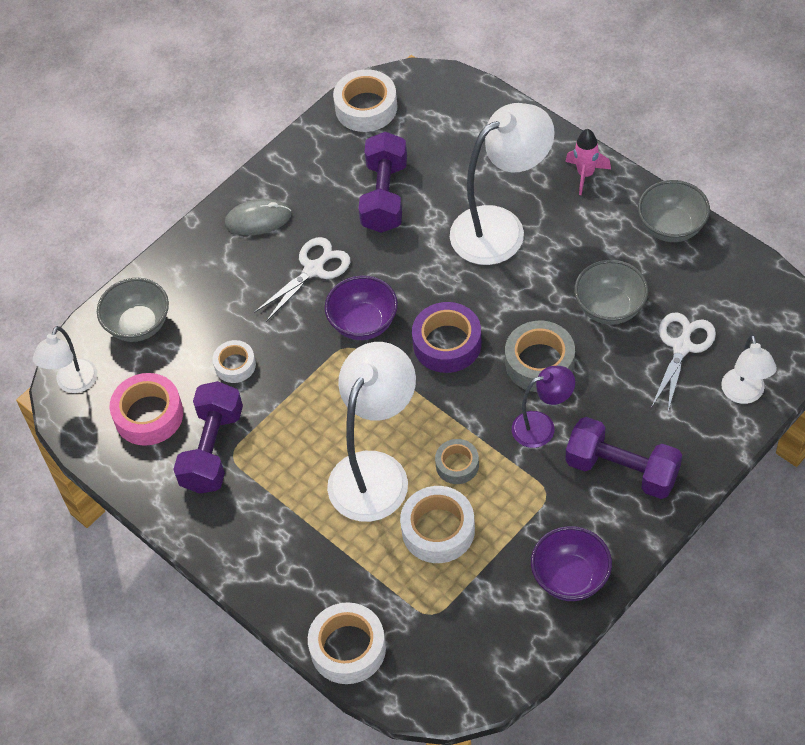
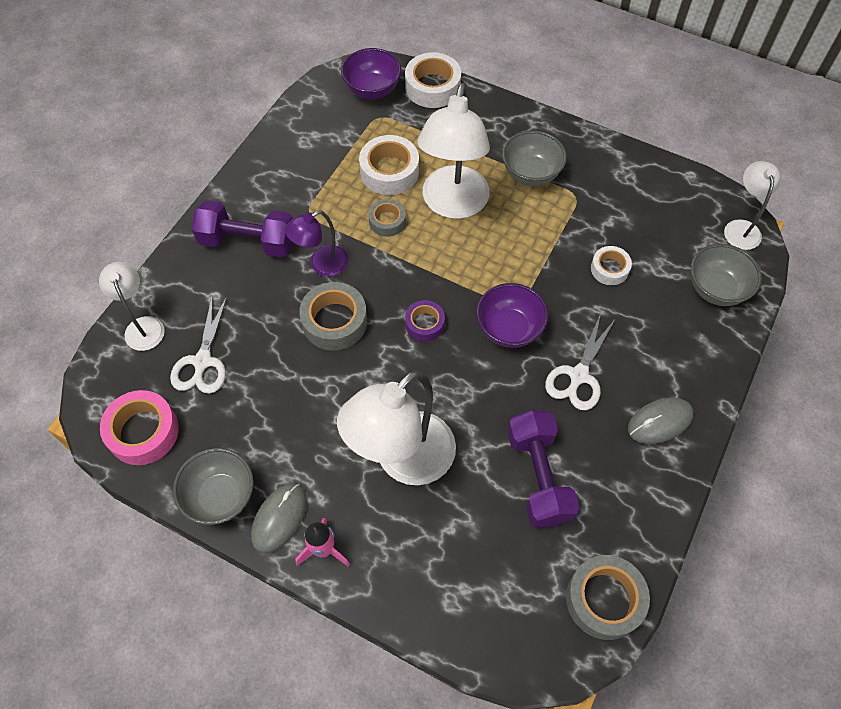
camera: 160 degrees right, 5 degrees up
(148, 415) = (661, 214): pink tape -> pink tape (143, 432)
(212, 449) = (594, 197): purple dumbbell -> none
(366, 107) = (604, 599): white tape -> grey tape
(447, 343) = (424, 324): purple tape -> purple tape, size x0.60
(570, 578) = (279, 157): purple bowl -> purple bowl (372, 90)
(610, 308) = (276, 389): grey bowl -> grey bowl (530, 174)
(620, 203) = (279, 518): none -> grey mouse

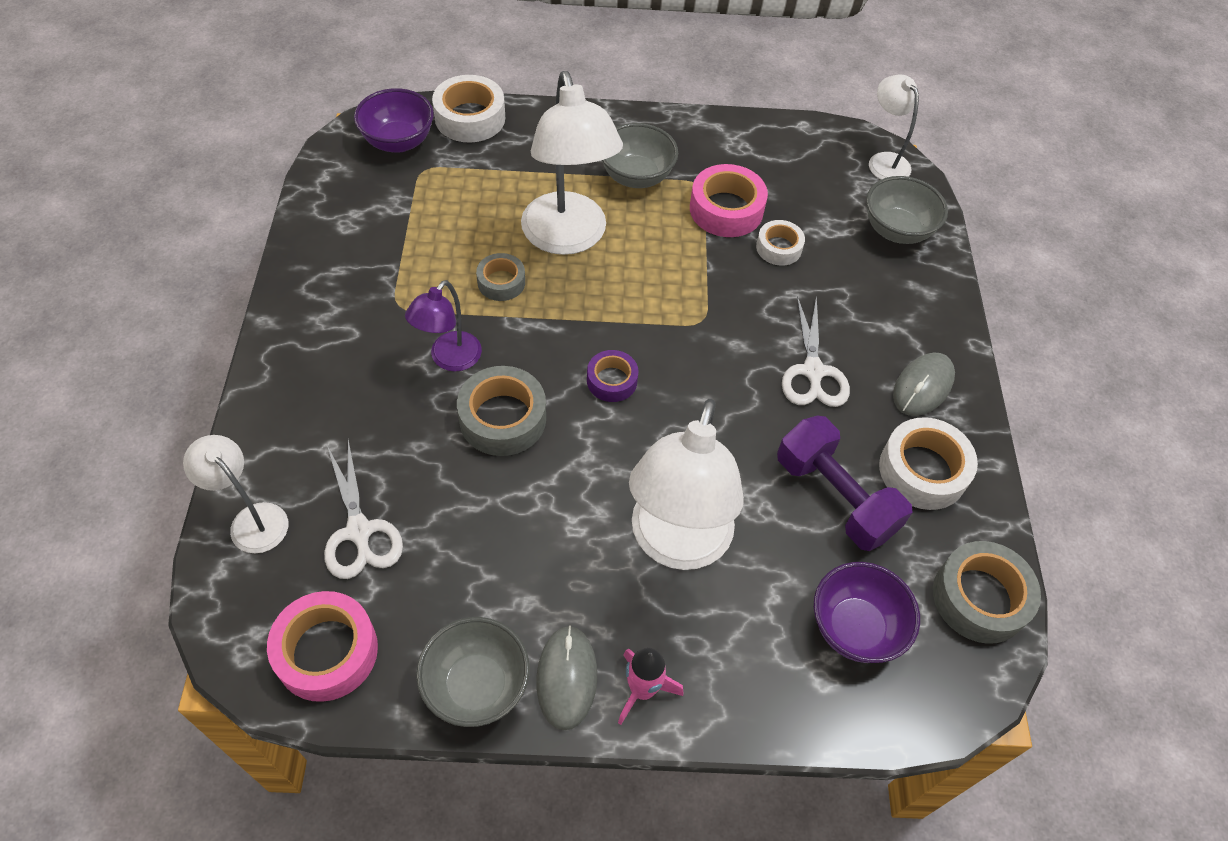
camera: 30 degrees left, 5 degrees down
(248, 241) = (338, 365): purple dumbbell -> none
(389, 171) = (472, 226): white tape -> white tape (922, 470)
(509, 329) = (710, 350): purple bowl -> purple bowl (855, 628)
(585, 224) = (726, 209): none -> pink tape

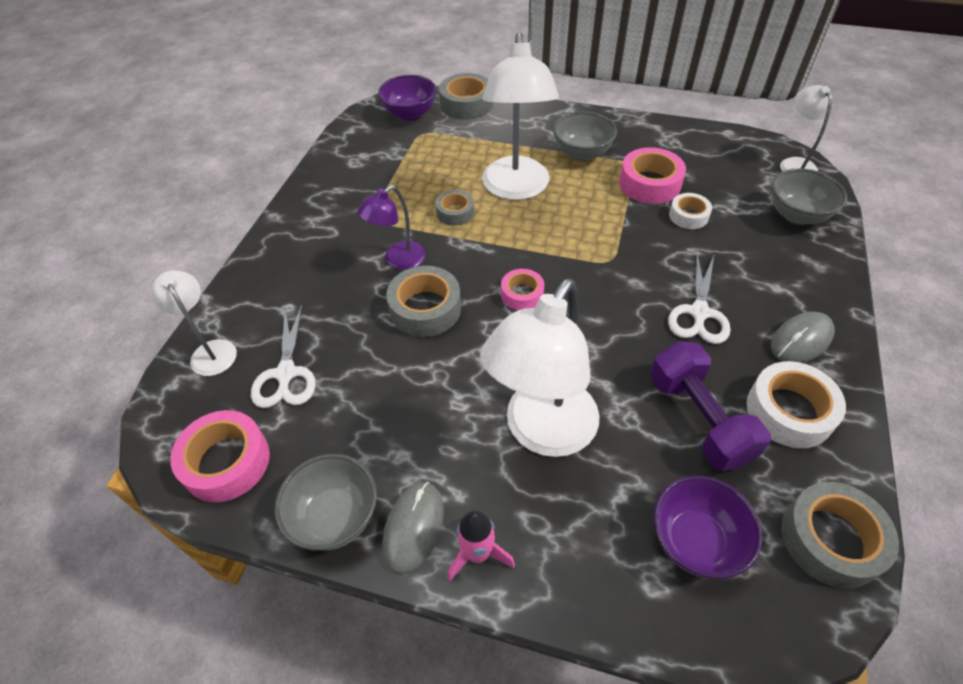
camera: 20 degrees right, 5 degrees down
(470, 118) = (466, 104): white tape -> grey tape
(612, 381) = (522, 294): purple tape -> pink tape

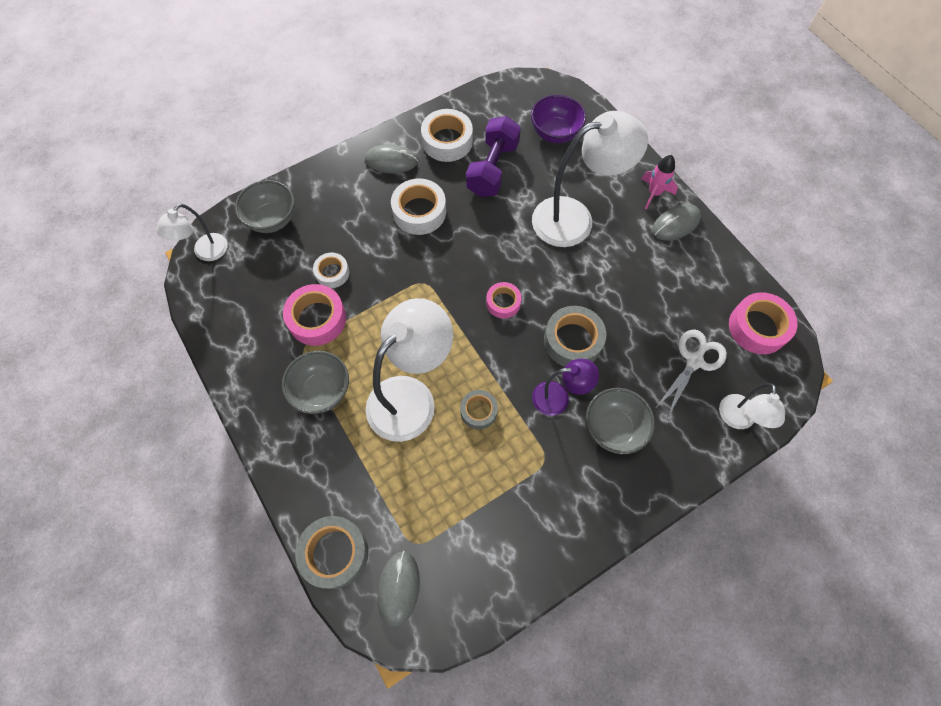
camera: 140 degrees left, 15 degrees up
(335, 517) = (712, 256): grey bowl -> grey bowl (613, 428)
(410, 114) = (398, 588): purple bowl -> grey mouse
(699, 313) = (419, 212): white scissors -> white tape
(830, 539) = (501, 97): grey tape -> none

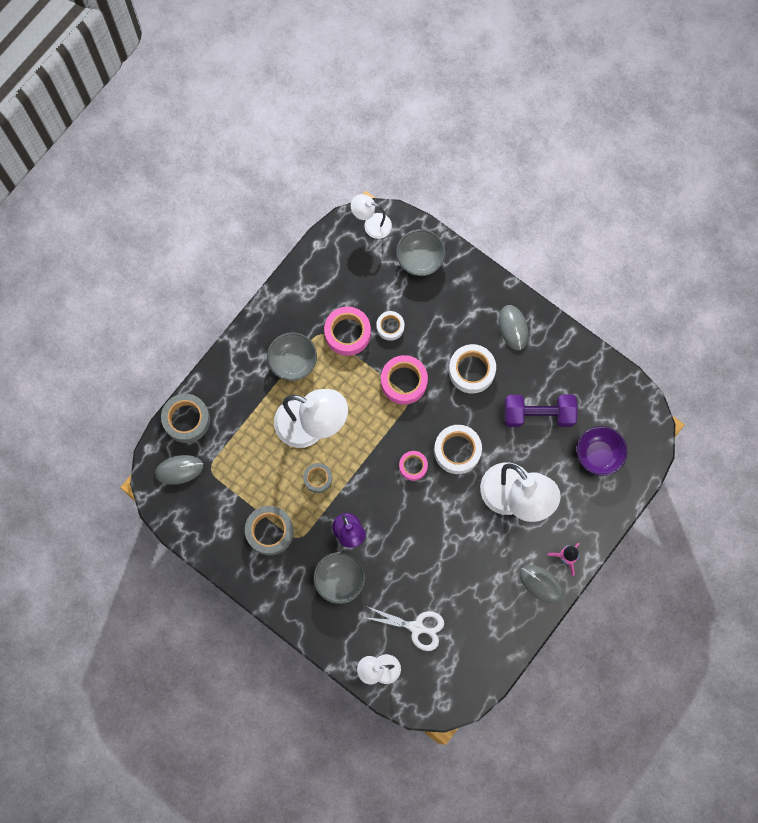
camera: 70 degrees right, 10 degrees up
(447, 141) = (552, 366): white tape -> white tape (457, 451)
(572, 341) = (400, 530): grey tape -> grey tape (269, 531)
(757, 327) = (465, 671): pink tape -> pink tape (404, 381)

